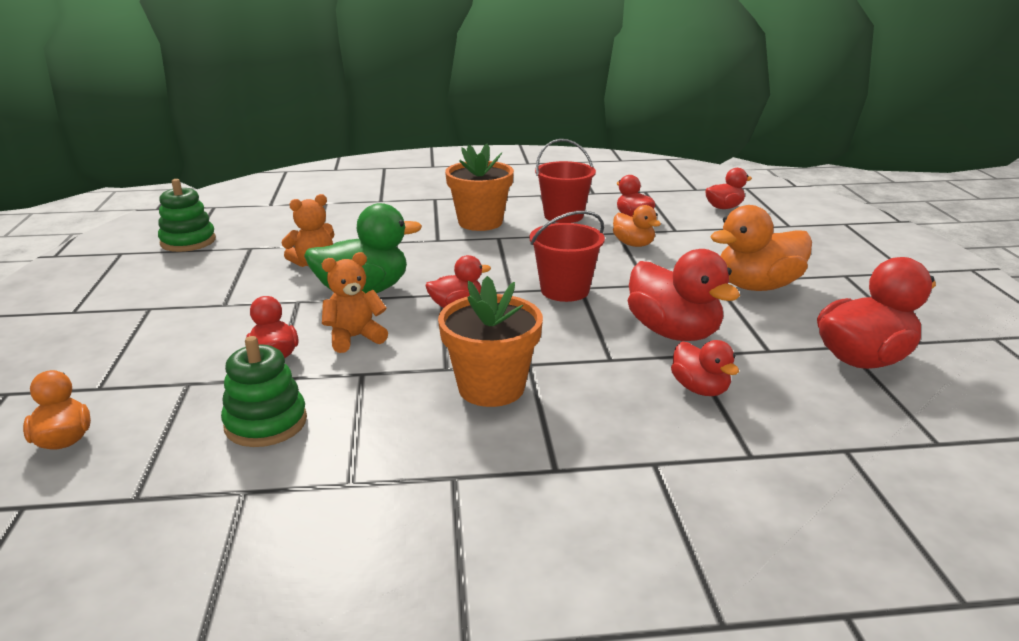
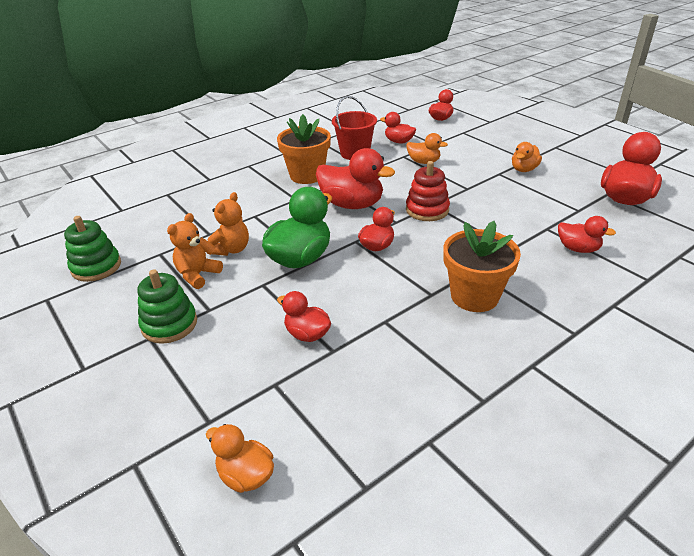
camera: 30 degrees left, 10 degrees up
(266, 423) = (374, 387): green stacking toy -> green stacking toy (169, 324)
(354, 338) = (344, 297): orange teddy bear -> orange teddy bear (198, 275)
(565, 290) = (427, 210): red bucket -> red stacking toy
(673, 332) = (521, 217): red duck -> red duck (352, 204)
(757, 286) = (524, 169): orange duck -> orange duck, size x0.57

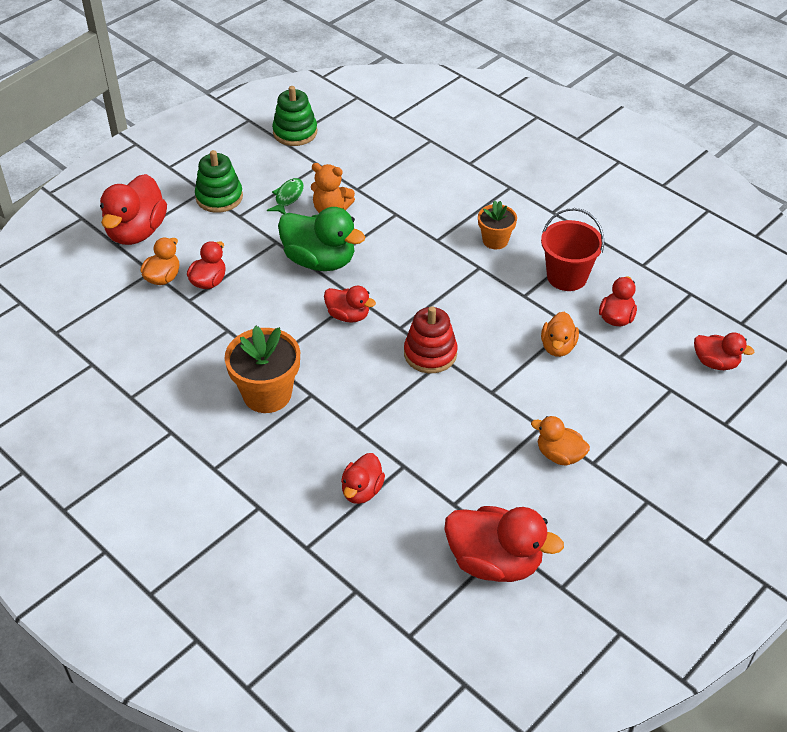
camera: 80 degrees right, 10 degrees up
(198, 275) = (288, 197): orange teddy bear -> green fish
(246, 475) = (69, 272): orange duck -> orange duck (163, 277)
(307, 175) = (495, 240): orange flower pot -> orange flower pot, size x0.60
(352, 204) = (432, 287): red duck -> red duck (136, 232)

